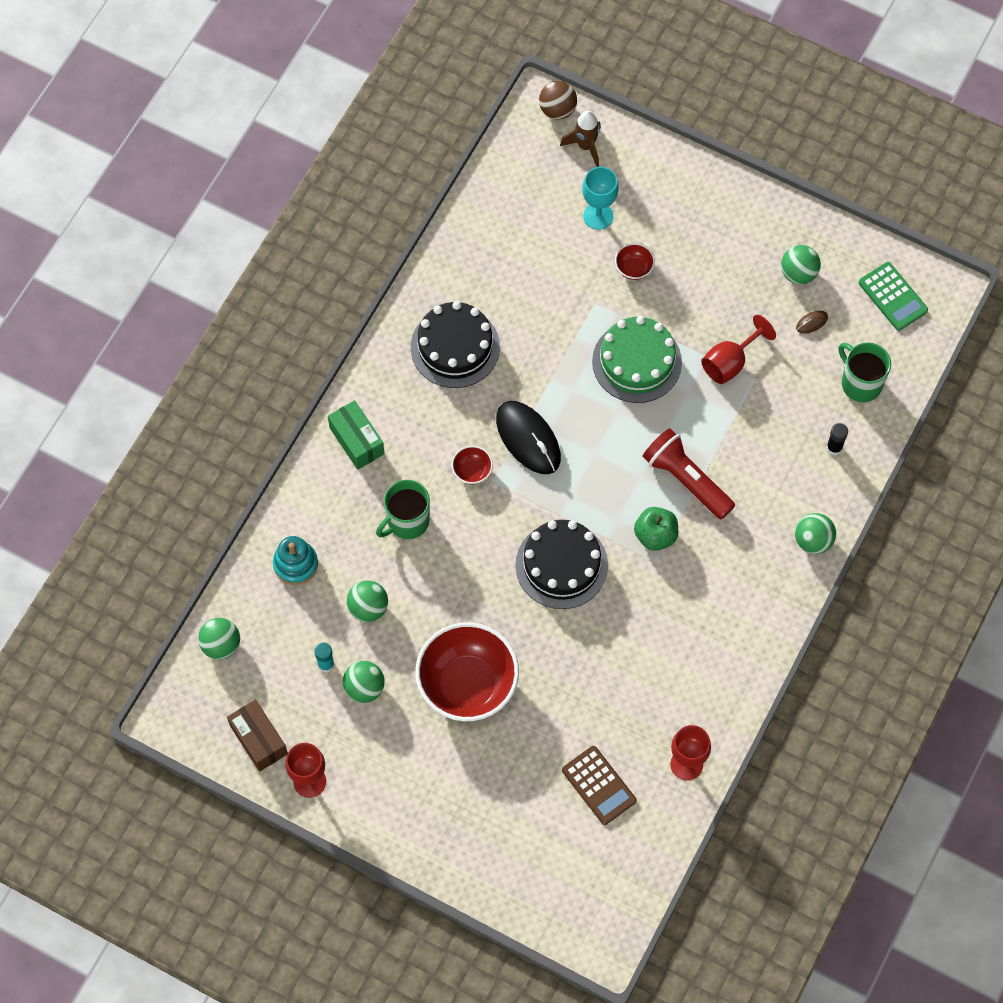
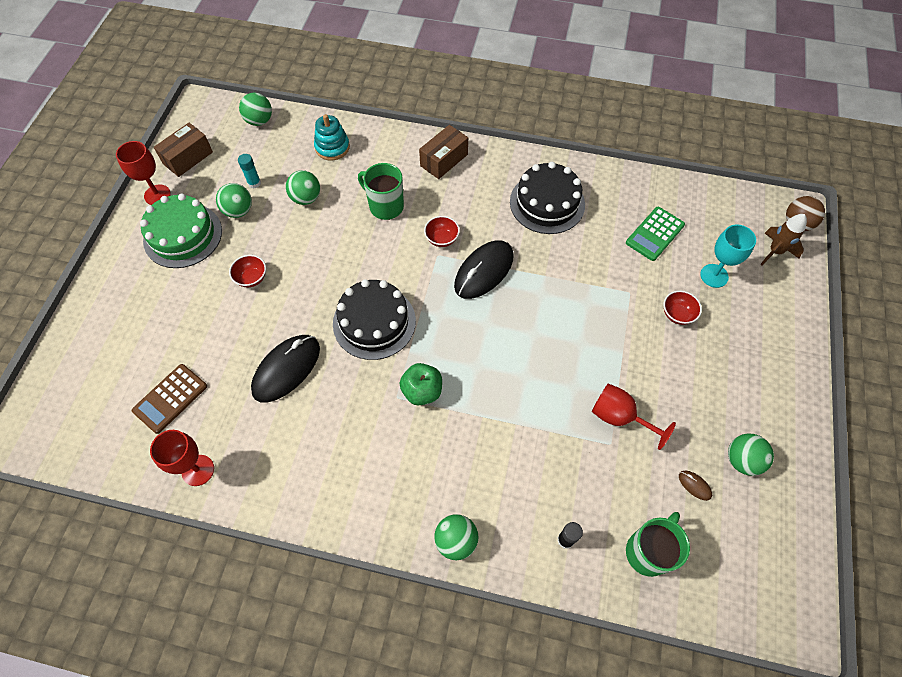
camera: 75 degrees right, 5 degrees down
(356, 441) = (444, 160): green box -> brown box
(467, 685) = (251, 278): red bowl -> red bowl, size x0.42
(595, 663) = (286, 369): none -> black mouse
(637, 362) = (587, 337): green cake -> green cake (183, 235)
(686, 480) = (485, 405): red flashlight -> none
(892, 297) = (762, 565): green calculator -> green calculator (654, 234)

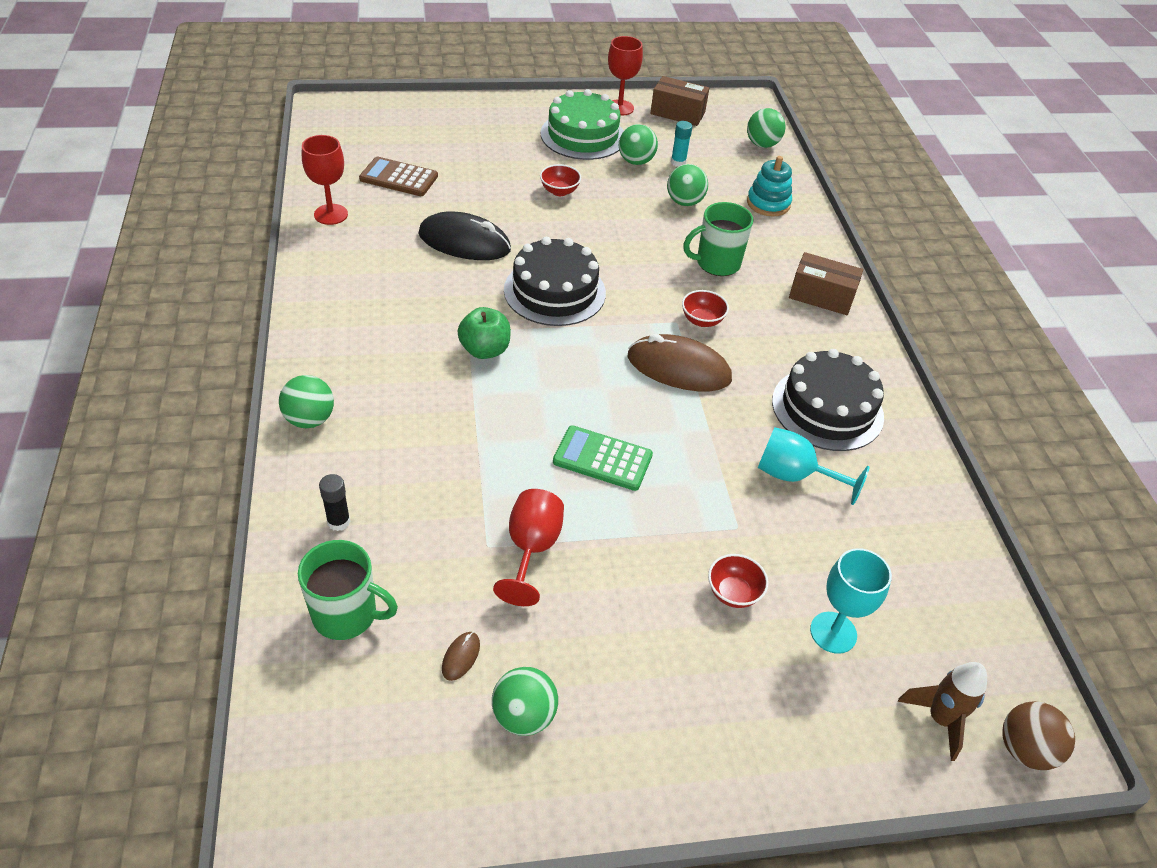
camera: 65 degrees right, 15 degrees down
(385, 206) = (716, 263): green mug -> green mug turned 120 degrees counterclockwise
(484, 271) = (679, 368): black mouse -> brown mouse
(597, 245) = (794, 476): none -> turquoise goblet
(654, 234) = (860, 541): green calculator -> green calculator (602, 458)

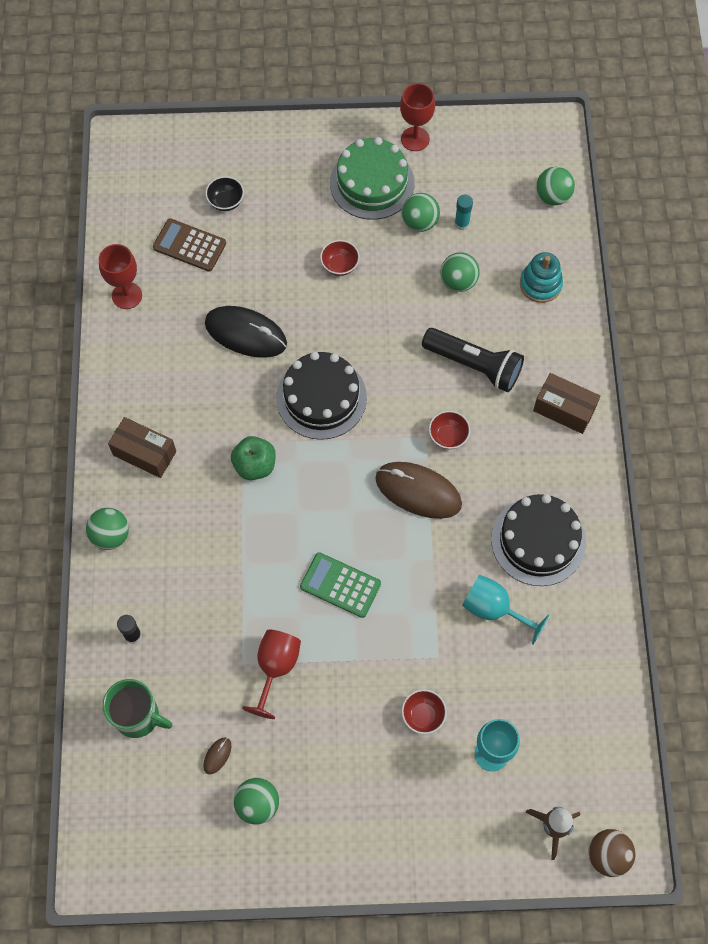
camera: 10 degrees right, 20 degrees up
(435, 147) = (226, 201): none -> black bowl
(677, 113) = (474, 147): brown box -> brown box (144, 453)
(716, 263) = (474, 365): green mug -> black flashlight

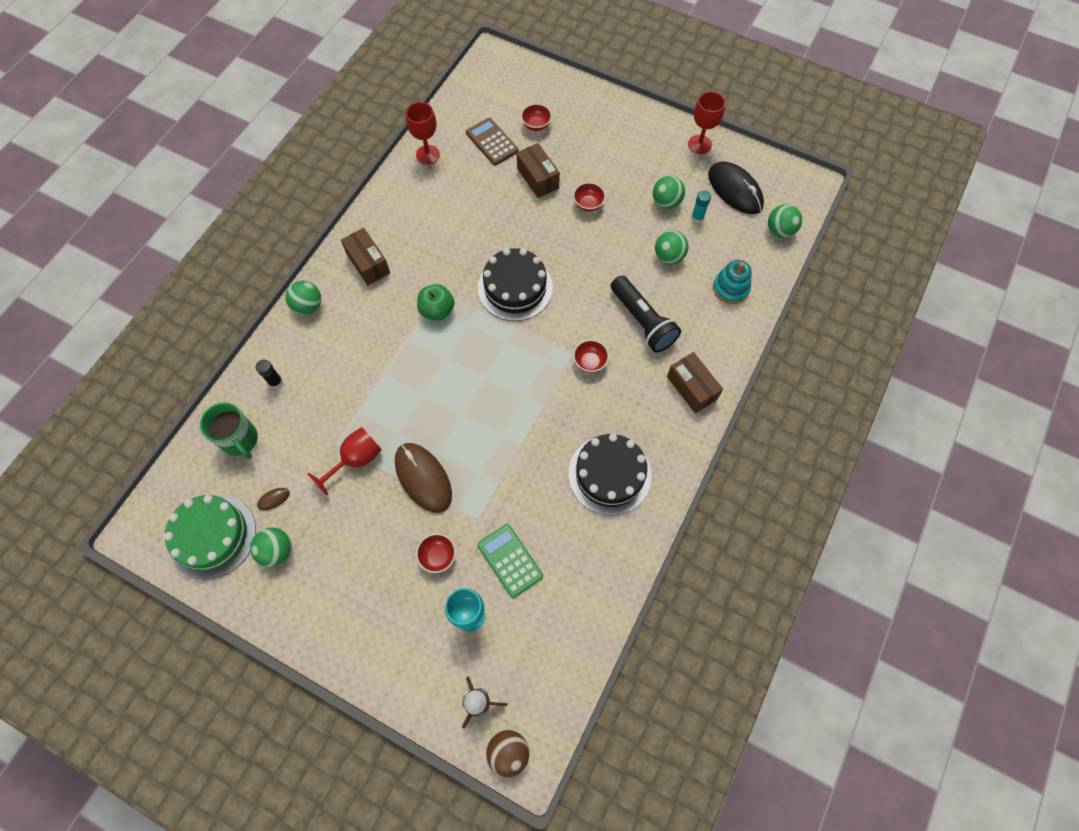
camera: 30 degrees right, 0 degrees up
(226, 201) = (536, 125): black bowl -> red bowl
(245, 333) = (491, 218): black mouse -> black mouse (735, 190)
(267, 263) = (537, 178): none -> brown box
(340, 585) = (441, 426): green calculator -> green calculator (510, 560)
(372, 183) = (648, 160): green cake -> green cake (212, 536)
(418, 491) = (542, 390): brown mouse -> brown mouse (423, 478)
(494, 609) = (542, 507): turquoise goblet -> none

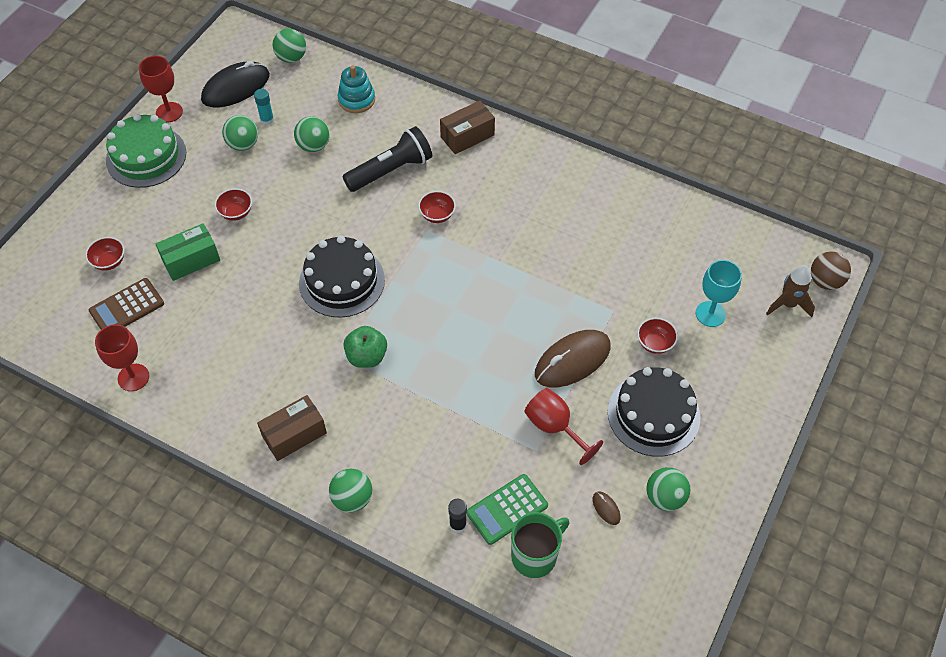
camera: 90 degrees left, 10 degrees down
(212, 536) = (654, 570): green cake -> green cake (146, 156)
(510, 560) = (653, 282): green calculator -> green calculator (507, 509)
(537, 178) = (191, 260): brown box -> green box
(609, 474) = (560, 202): black cake -> black cake (653, 414)

